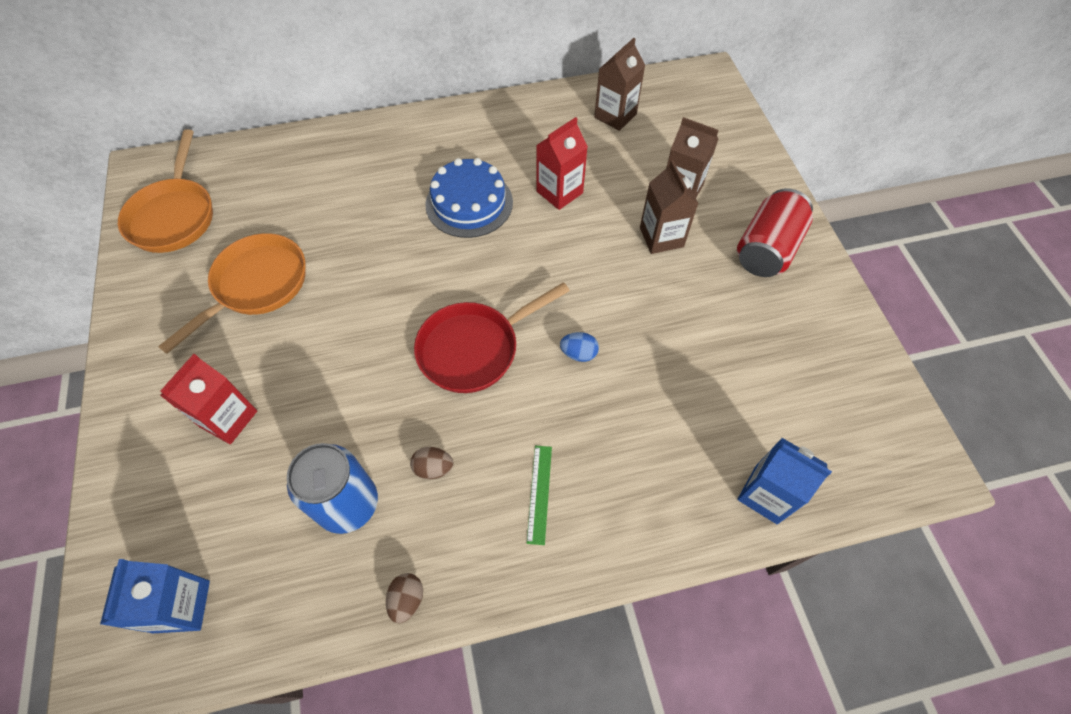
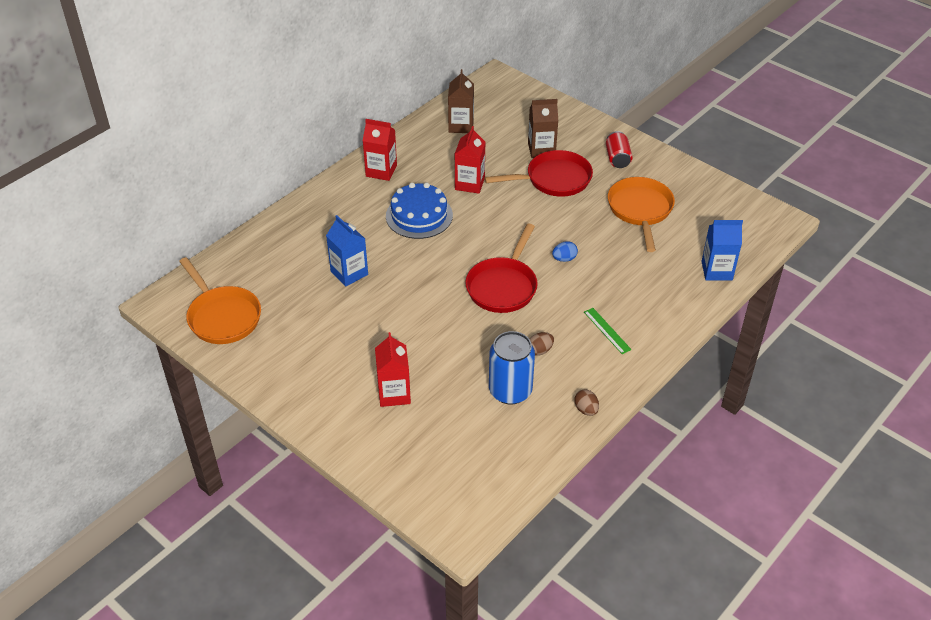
camera: 35 degrees left, 15 degrees down
(182, 606) = (469, 482): blue carton -> blue carton (349, 273)
(256, 286) = (330, 324): orange pan -> orange pan (640, 210)
(481, 129) = (381, 171): none -> red carton
(661, 237) = (553, 179): brown carton -> red pan
(767, 249) = (617, 158): red can -> red can, size x0.63

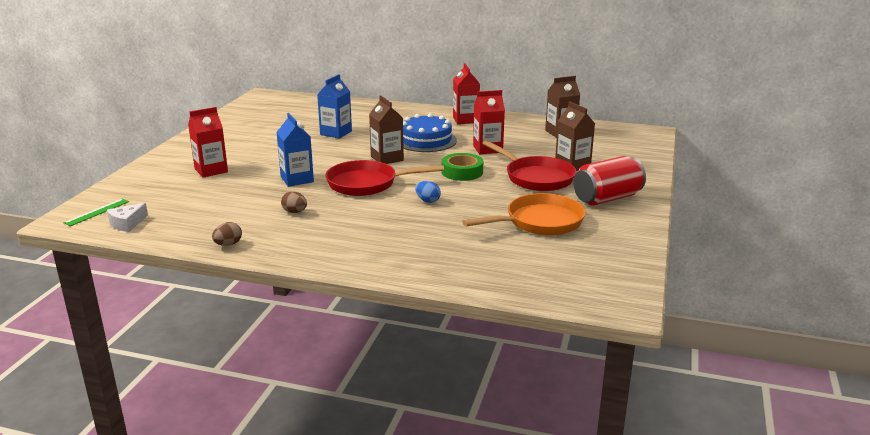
camera: 65 degrees right, 20 degrees down
(222, 316) = (261, 110): orange pan -> none
(449, 256) = (387, 158): none -> brown carton
(498, 480) = (127, 223): none -> white cheese
(510, 391) = (236, 209): blue can -> none
(514, 218) = (462, 172): none -> green tape
(607, 330) = (343, 236): green ruler -> green ruler (97, 212)
(617, 158) = (607, 198): red can -> red can, size x1.58
(716, 271) = (486, 277): blue carton -> blue carton (297, 179)

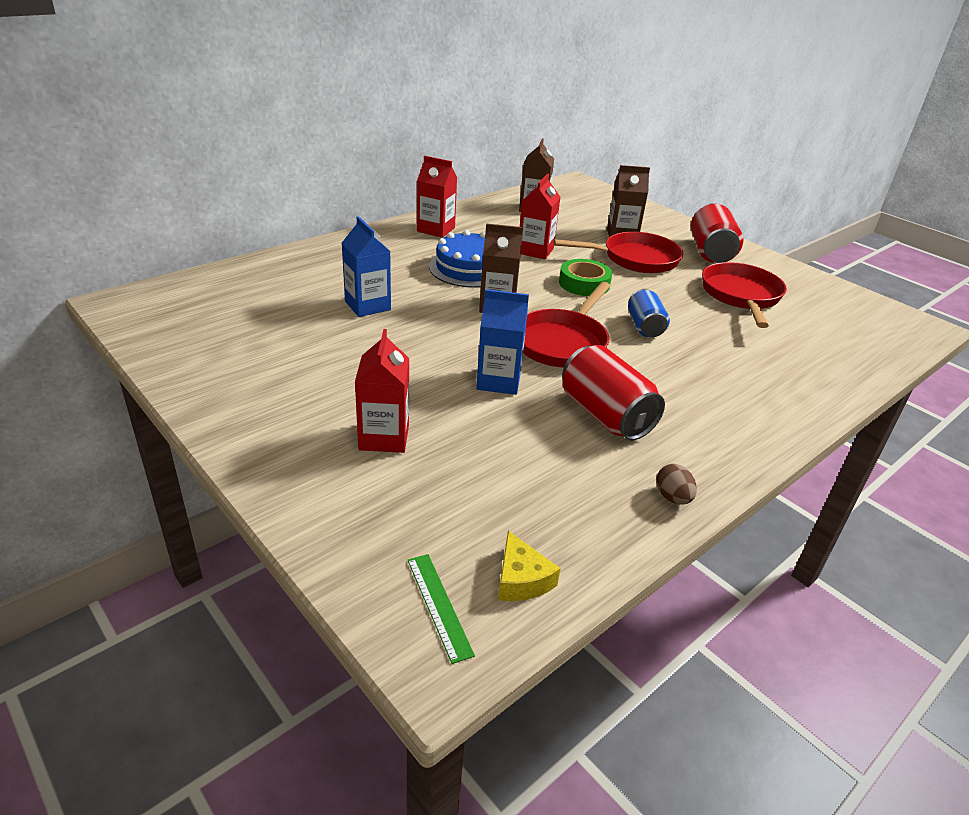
camera: 60 degrees left, 10 degrees up
(127, 223) = (521, 579): white cheese -> yellow cheese
(295, 212) = (605, 415): brown egg -> red can
(427, 201) = (645, 327): blue egg -> blue can
(539, 222) = (741, 296): orange pan -> red pan

